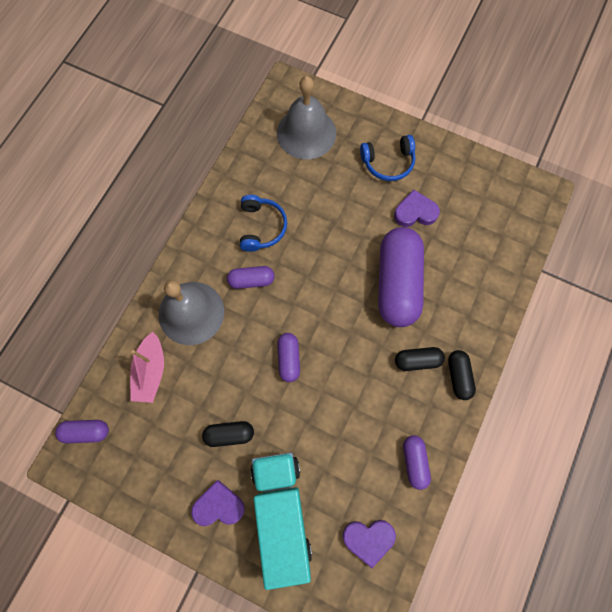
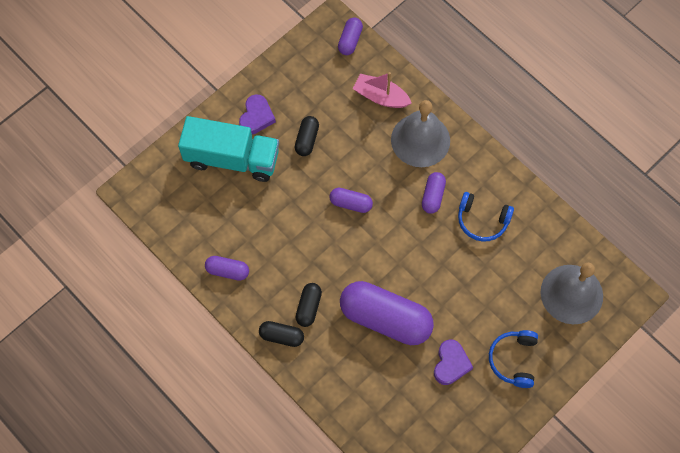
camera: 110 degrees right, 5 degrees down
(368, 539) = (186, 214): purple heart -> none

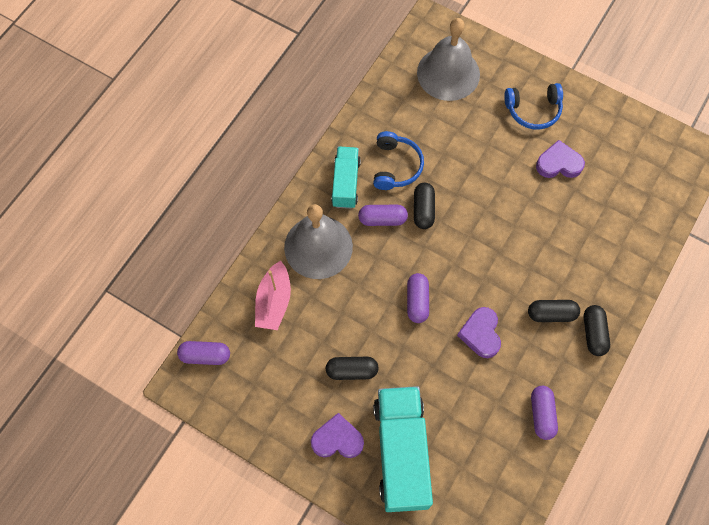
camera: 105 degrees left, 0 degrees up
(308, 245) = (481, 334): none -> purple heart
(385, 319) = (535, 234): purple capsule -> none
(433, 231) = (423, 210): none -> black capsule
(475, 175) = (346, 183): none -> turquoise truck

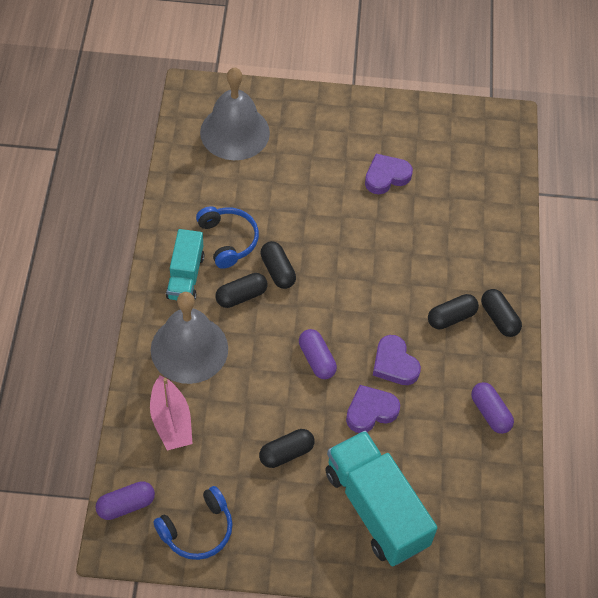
camera: 30 degrees left, 10 degrees down
(337, 439) = (306, 525): purple heart -> purple heart (370, 411)
(346, 183) = (185, 276): turquoise truck -> turquoise truck turned 150 degrees counterclockwise
(382, 219) = (241, 296): purple capsule -> black capsule
(533, 110) = (336, 136): blue headphones -> blue headphones (197, 530)

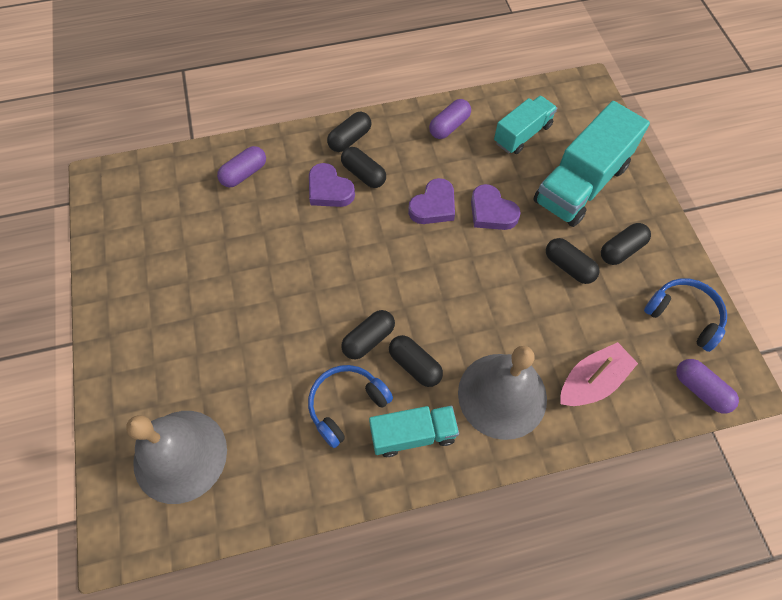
camera: 105 degrees left, 5 degrees up
(286, 509) = (621, 250): none -> black capsule
(317, 359) = (458, 270): purple capsule -> purple capsule (244, 173)
(386, 176) = (207, 270): purple heart -> purple heart (329, 190)
(458, 480) = (522, 134): none -> turquoise truck

